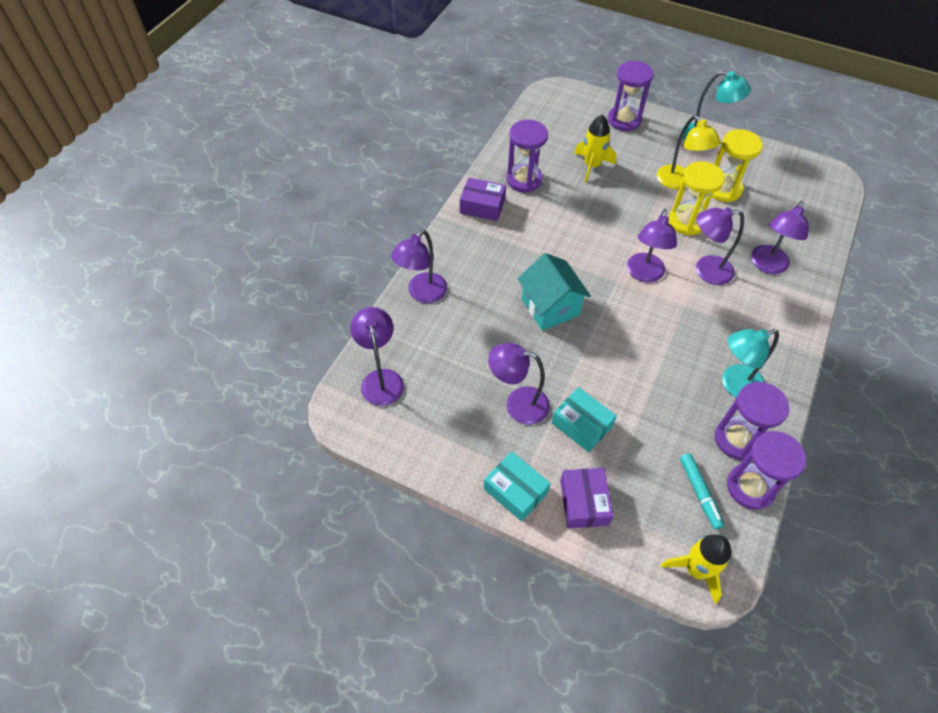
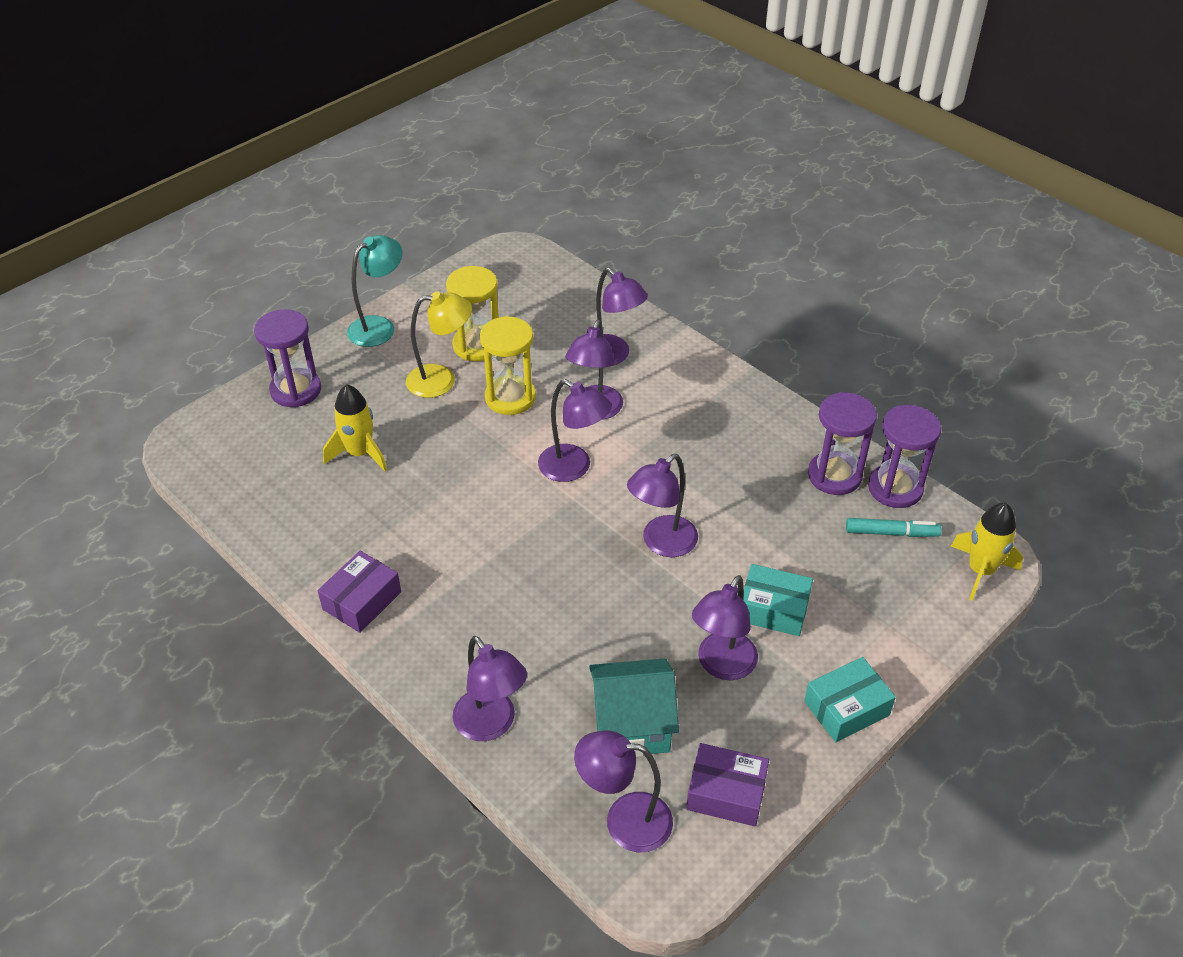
camera: 70 degrees left, 10 degrees down
(524, 180) = (339, 535): purple hourglass -> none
(550, 307) = (583, 581): turquoise house -> turquoise house (632, 725)
(581, 425) = (773, 609): turquoise box -> turquoise box turned 45 degrees clockwise
(584, 502) = (878, 643): purple box -> purple box (726, 793)
(605, 342) = (661, 543): none -> purple lamp
(734, 385) = (765, 450): turquoise lamp -> none

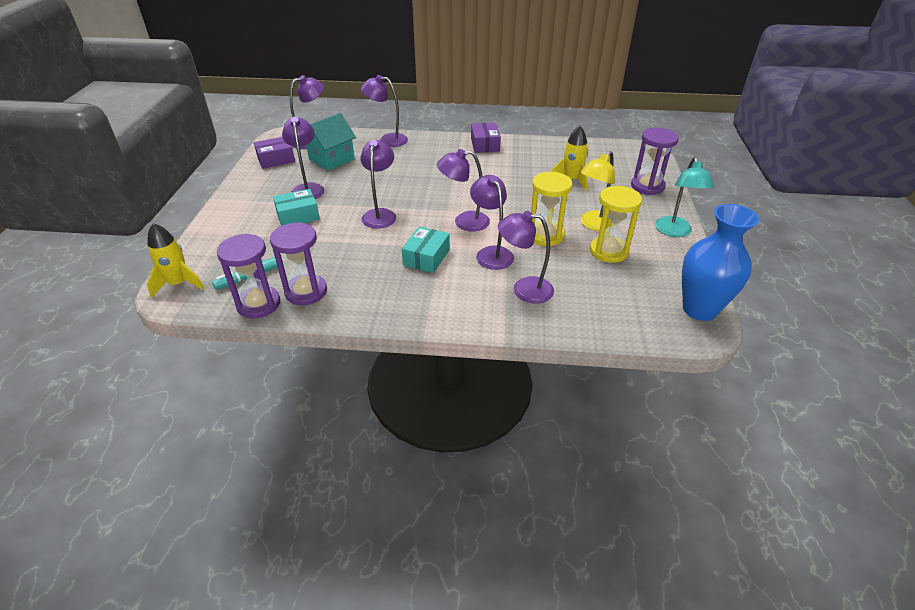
camera: 140 degrees right, 5 degrees down
(492, 261) = (699, 309): none -> blue vase
(846, 708) = (236, 199): turquoise box -> turquoise box (426, 257)

